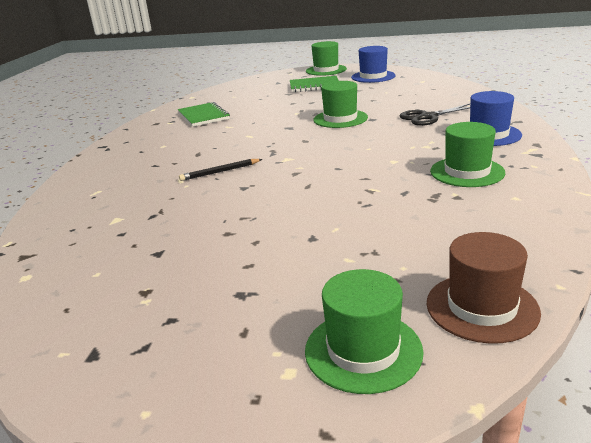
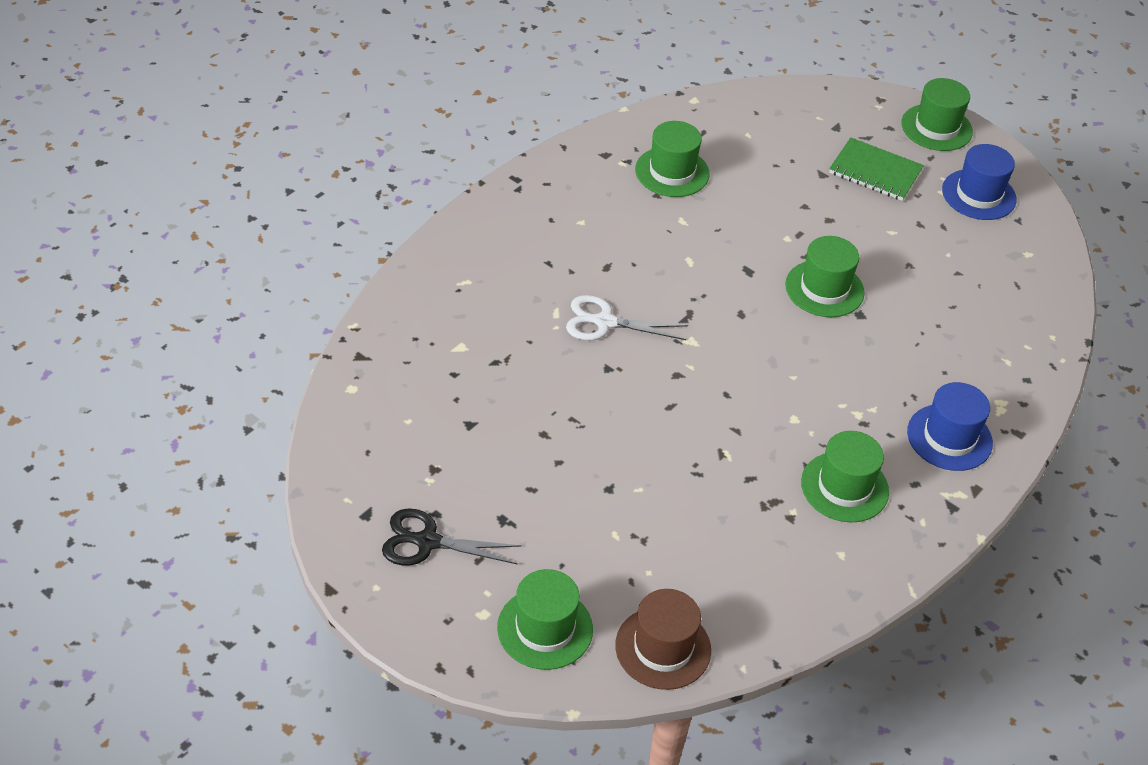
camera: 25 degrees right, 20 degrees up
(203, 116) = (672, 172): green notebook -> green hat
(220, 172) = (605, 322): black pencil -> white scissors
(428, 117) = (928, 354): black scissors -> black scissors (427, 542)

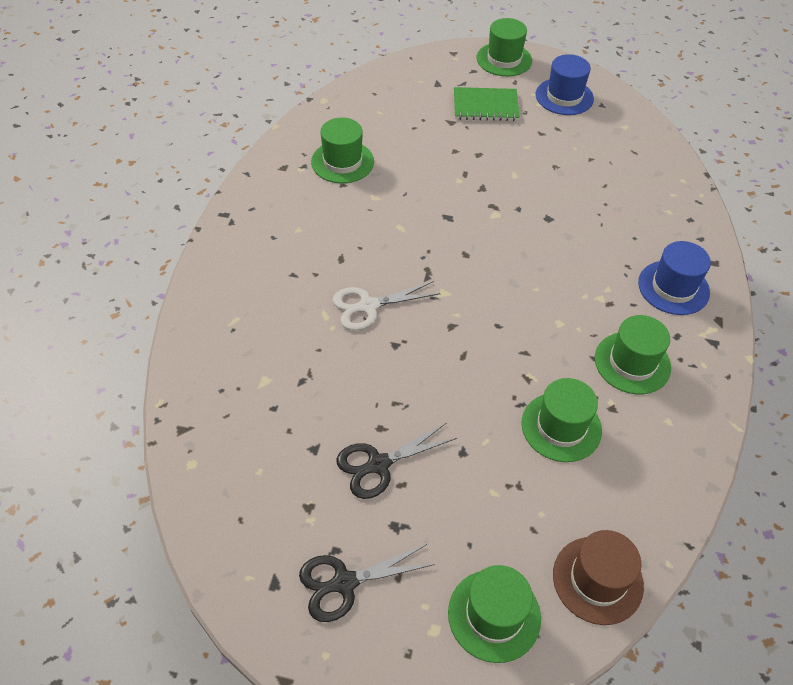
camera: 25 degrees left, 5 degrees up
(521, 463) = (378, 464): none -> black scissors
(824, 289) = (511, 209): green hat -> green hat (561, 427)

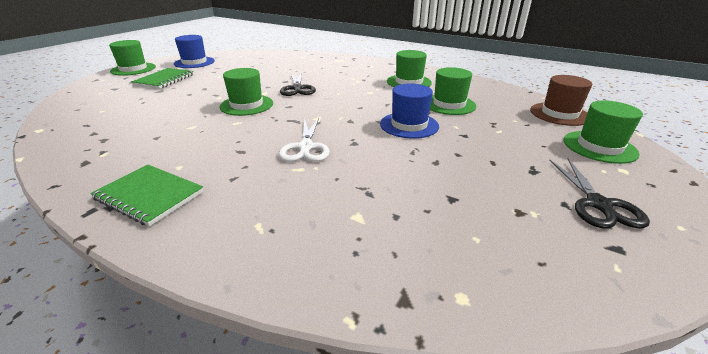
camera: 70 degrees left, 20 degrees down
(252, 235) = (149, 195): none -> green notebook
(342, 162) = (129, 133): green hat -> green hat (246, 105)
(378, 464) = (473, 169): black scissors -> black scissors (297, 88)
(673, 287) = (363, 66): blue hat -> blue hat (409, 125)

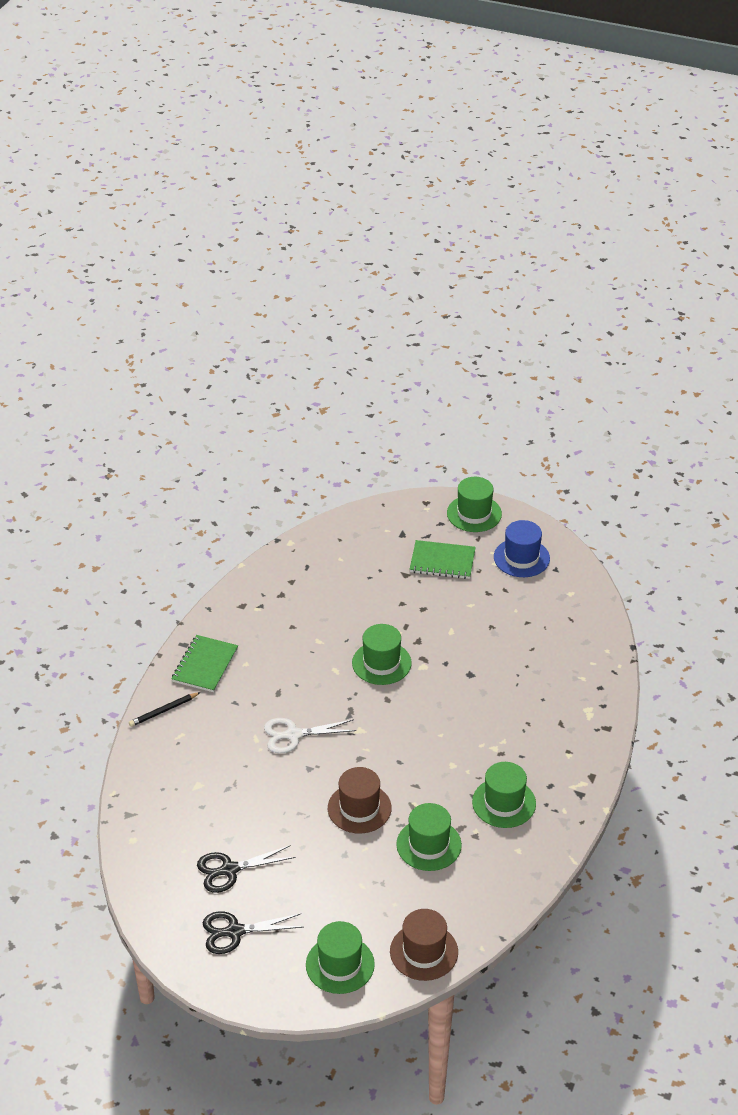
camera: 80 degrees right, 10 degrees up
(200, 240) = (163, 711): none -> black pencil
(297, 88) = (446, 693): black scissors -> black scissors (229, 870)
(409, 125) = (359, 808): blue hat -> brown hat

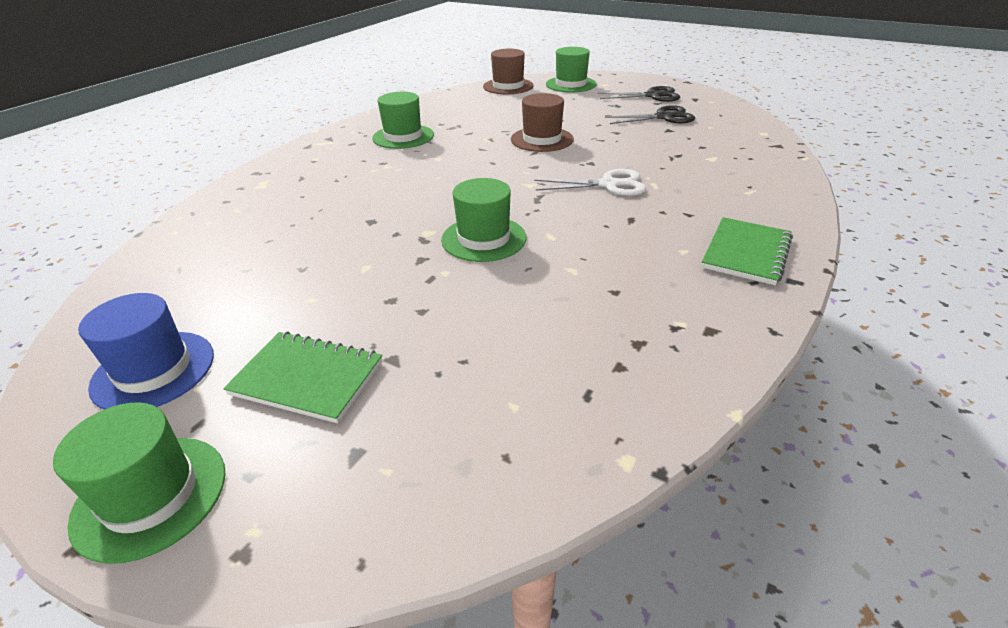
camera: 170 degrees left, 5 degrees down
(163, 711) = (783, 211): black pencil -> none
(428, 845) = (484, 121): green hat -> none

